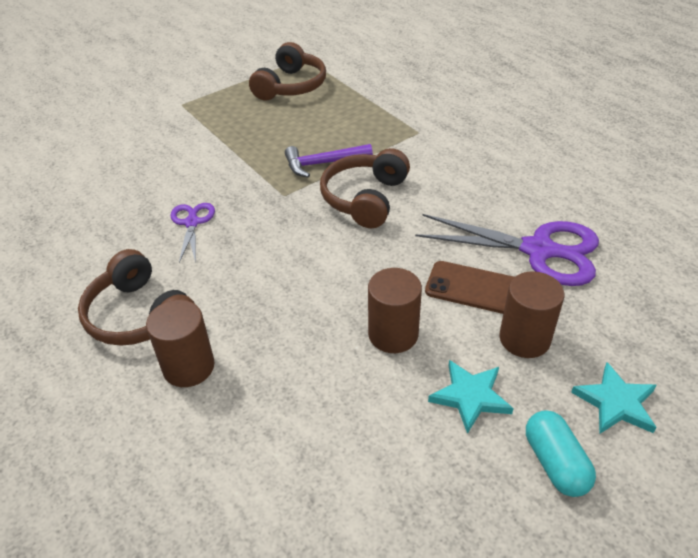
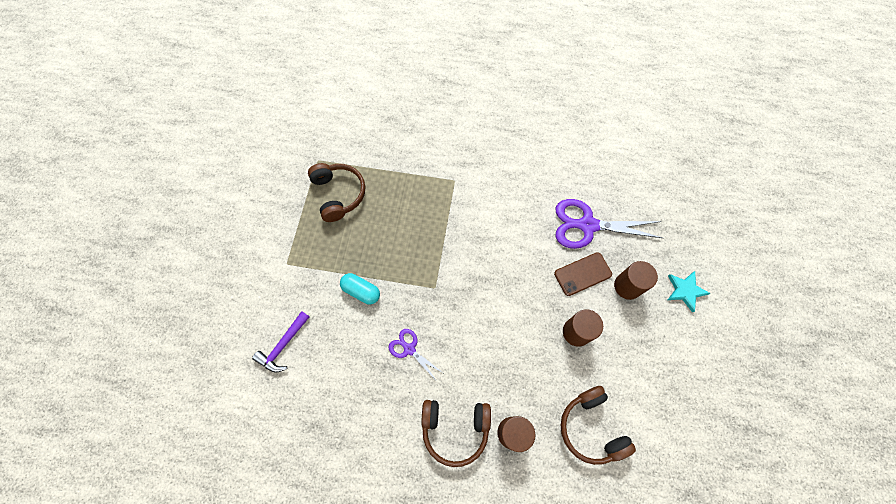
camera: 45 degrees left, 25 degrees up
(323, 163) = (430, 247): purple hammer -> purple hammer (283, 345)
(365, 198) = (478, 255): brown headphones -> brown headphones (591, 427)
(470, 396) = (635, 337): turquoise star -> none
(538, 250) = (587, 225): purple scissors -> purple scissors turned 150 degrees counterclockwise
(555, 463) = (689, 341): turquoise capsule -> turquoise capsule (361, 291)

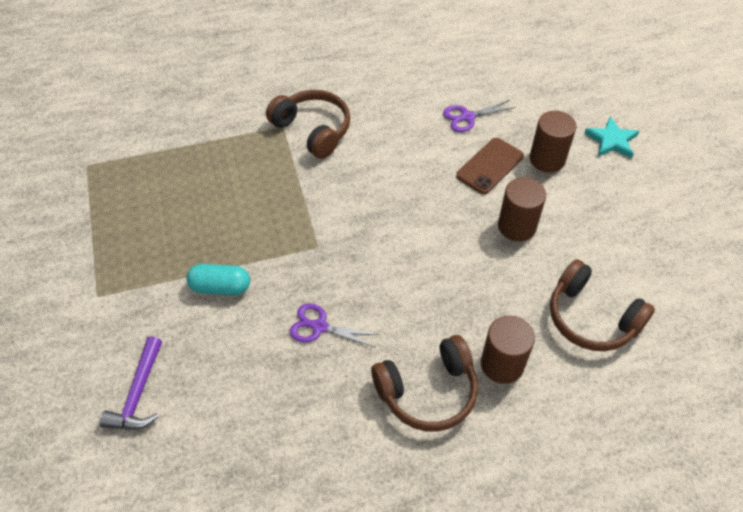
camera: 25 degrees left, 15 degrees down
(339, 194) = (135, 192): brown headphones -> brown headphones (313, 130)
(587, 225) = (467, 117): purple scissors -> purple scissors, size x0.52

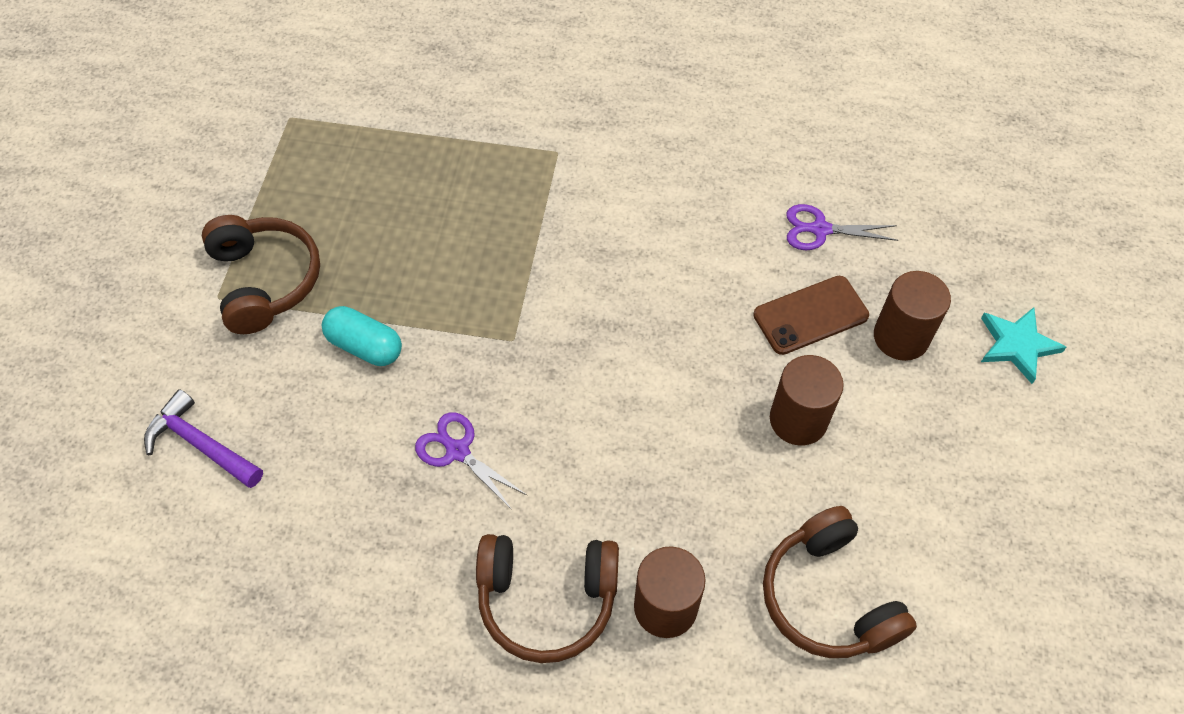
camera: 25 degrees right, 5 degrees up
(138, 394) = (201, 444): purple hammer -> purple hammer turned 90 degrees clockwise
(313, 130) = (594, 171): brown headphones -> brown headphones (265, 281)

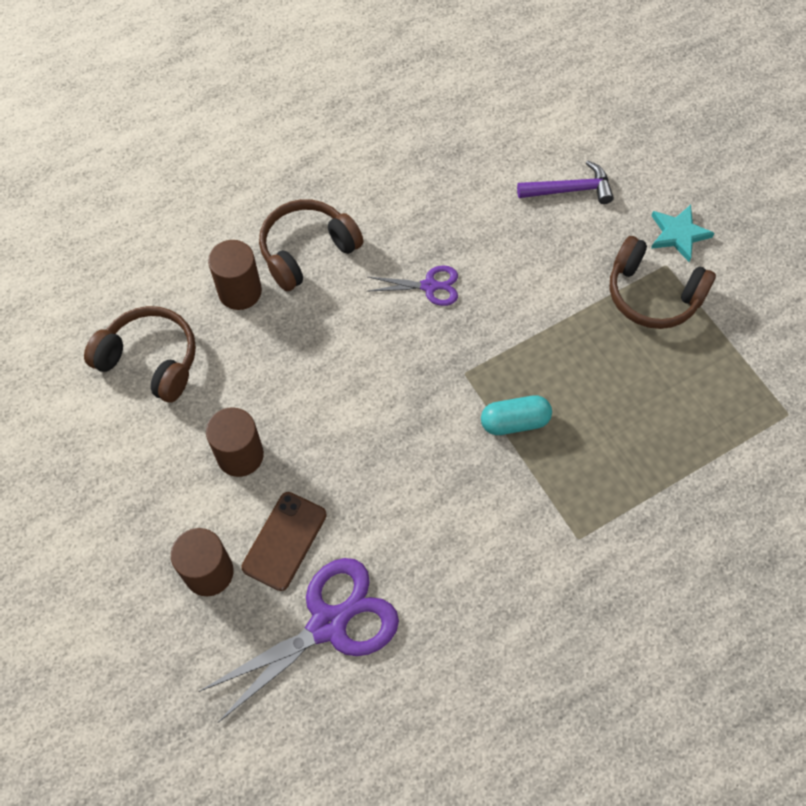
camera: 140 degrees right, 5 degrees up
(365, 346) = (547, 302): turquoise capsule -> turquoise capsule (514, 422)
(820, 229) = (328, 624): purple scissors -> purple scissors, size x1.91
(1017, 345) = (119, 631): turquoise star -> turquoise star (678, 234)

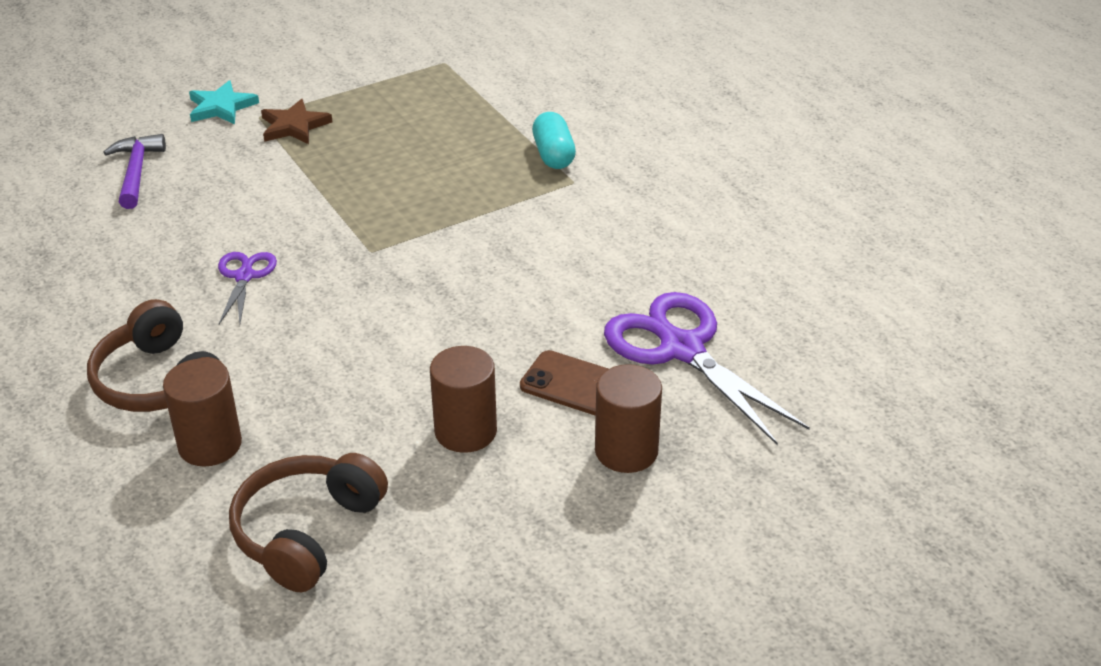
camera: 90 degrees left, 25 degrees down
(514, 422) = (438, 217): turquoise capsule -> turquoise capsule (553, 155)
(652, 294) = (294, 126): brown headphones -> brown star

